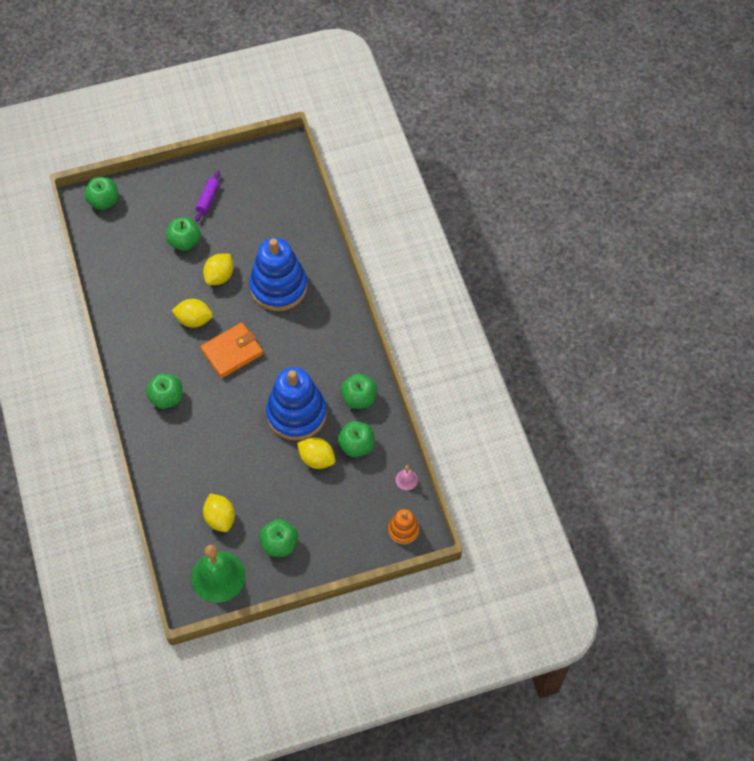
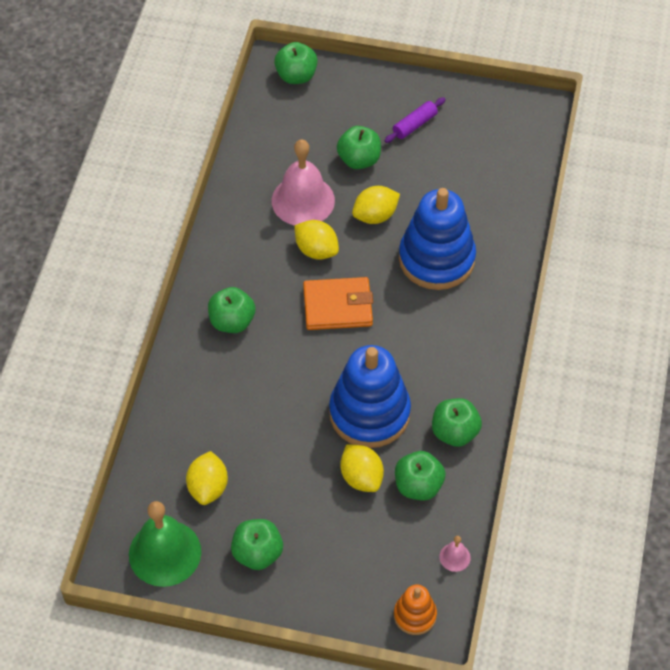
camera: 30 degrees right, 5 degrees down
(163, 289) = (303, 200): none -> pink bell

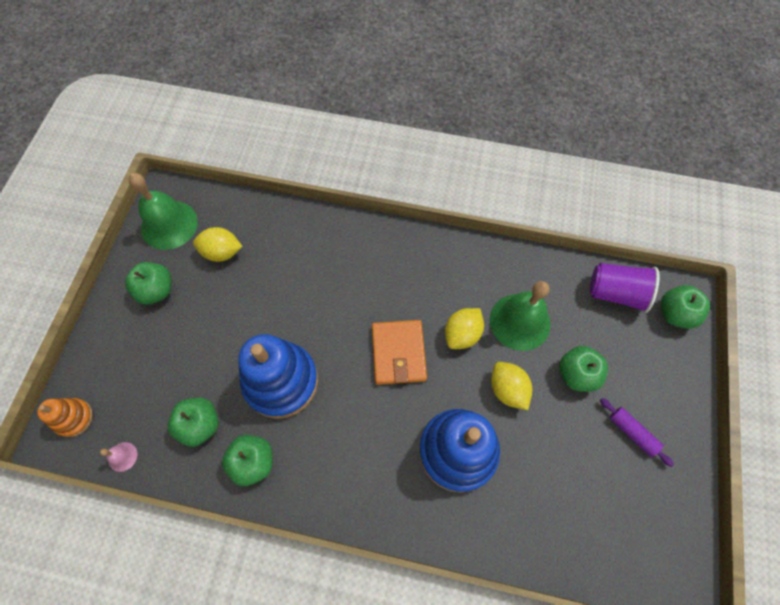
camera: 90 degrees right, 10 degrees up
(232, 321) = (382, 265): green apple -> none
(272, 119) = (616, 293): none -> purple cup
(303, 200) = (520, 321): pink bell -> green bell
(361, 477) = (215, 373): yellow lemon -> none

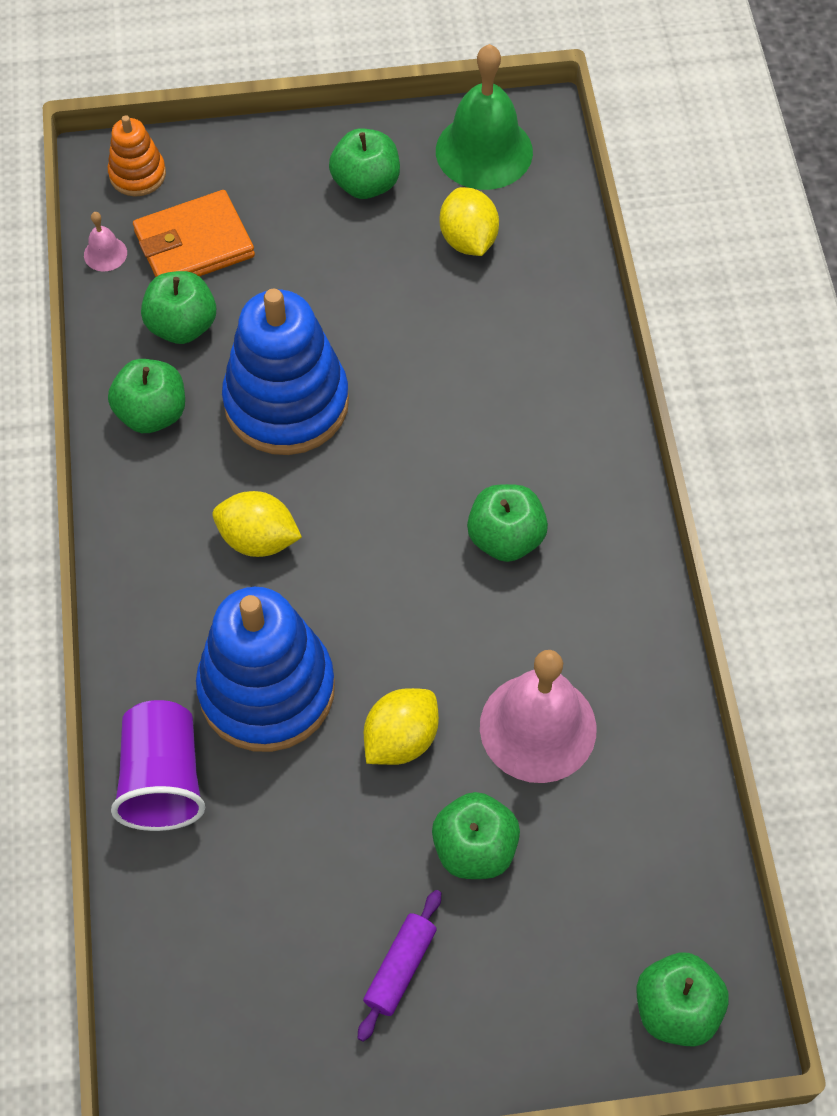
camera: 70 degrees right, 5 degrees down
(398, 353) = (398, 552): orange wallet -> orange wallet (194, 244)
(410, 299) = (505, 538): none -> green apple
(462, 334) = (474, 639): yellow lemon -> yellow lemon (258, 539)
(520, 321) = (538, 727): green bell -> pink bell
(616, 293) = (672, 886): purple cup -> purple cup (163, 779)

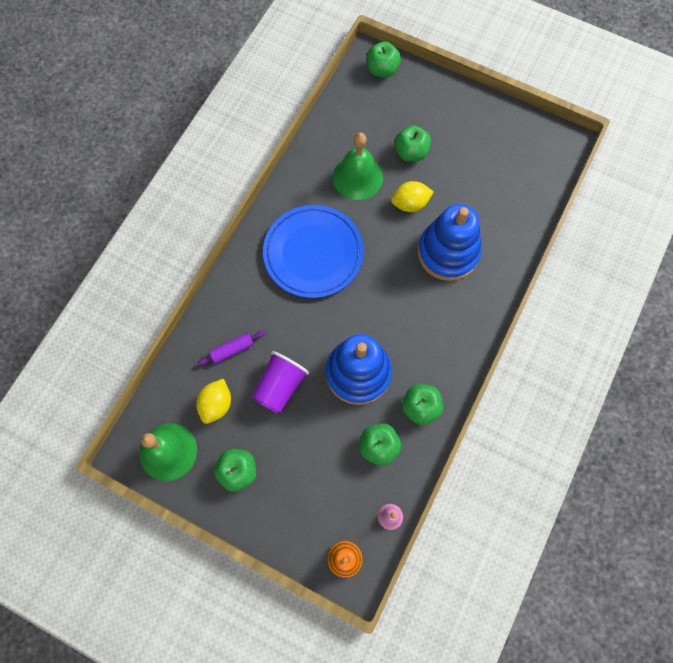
camera: 145 degrees left, 10 degrees up
(163, 779) = (508, 243): purple cup -> purple cup (280, 386)
(194, 244) = (344, 492): orange wallet -> none
(258, 539) = (412, 316): yellow lemon -> none
(400, 968) = (463, 132): purple rolling pin -> purple rolling pin (232, 350)
(505, 538) = (313, 253): green apple -> blue plate
(538, 727) = (357, 177): pink bell -> green bell

